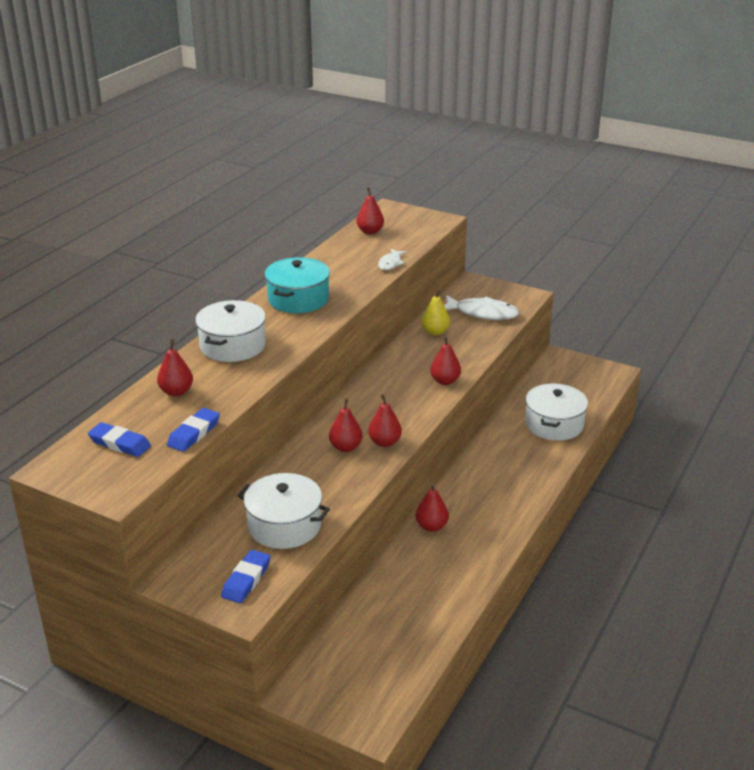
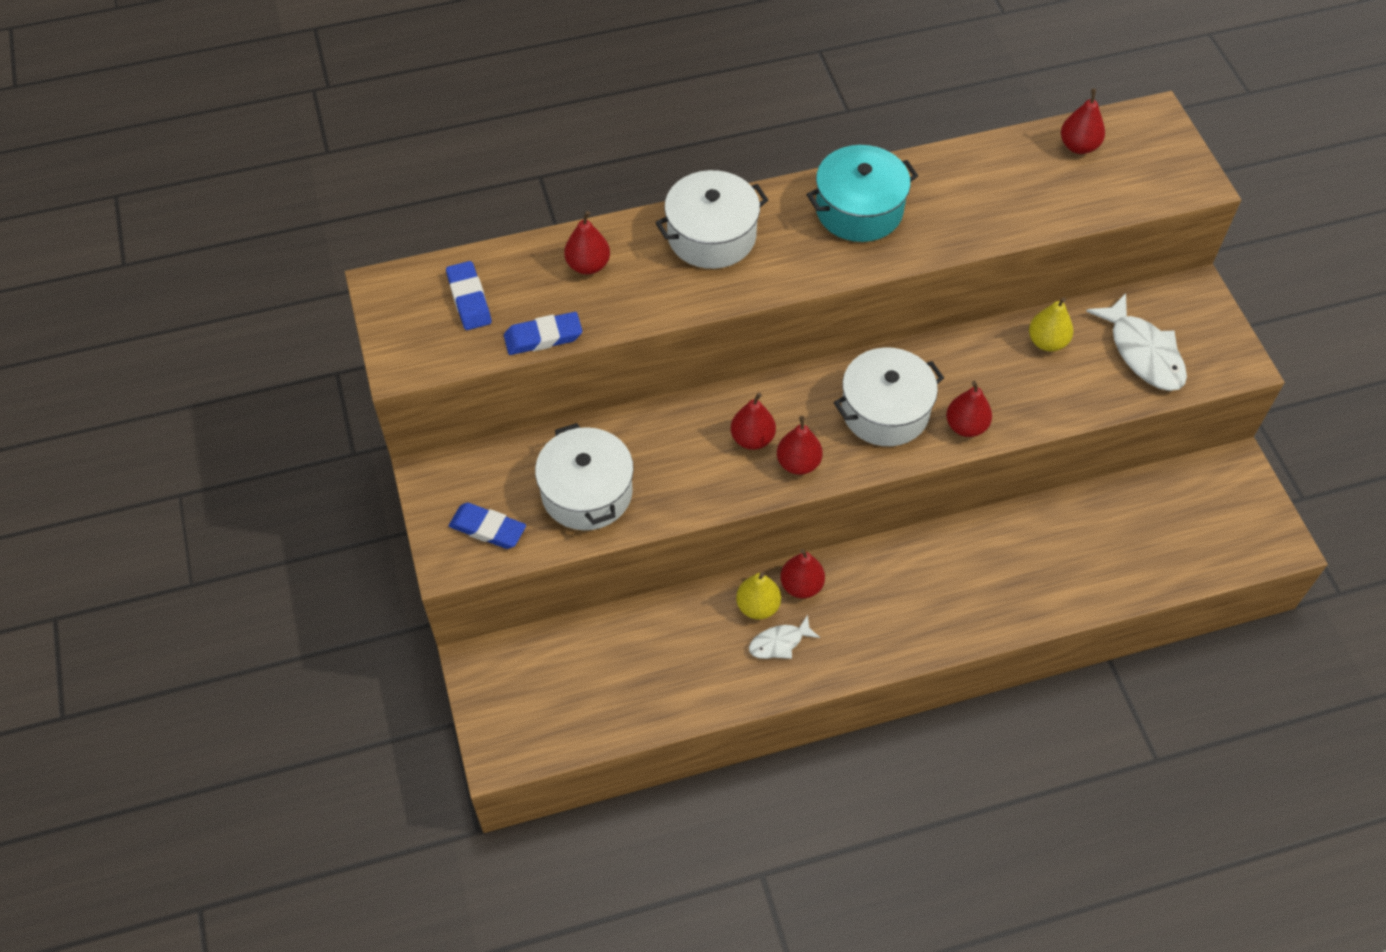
camera: 45 degrees right, 25 degrees up
(246, 580) = (488, 529): blue eraser -> blue eraser turned 45 degrees clockwise
(390, 263) = (1035, 221): white fish -> white fish (779, 643)
(421, 550) = (757, 606): none -> yellow pear
(554, 424) = (1101, 561): white pot -> white pot (885, 411)

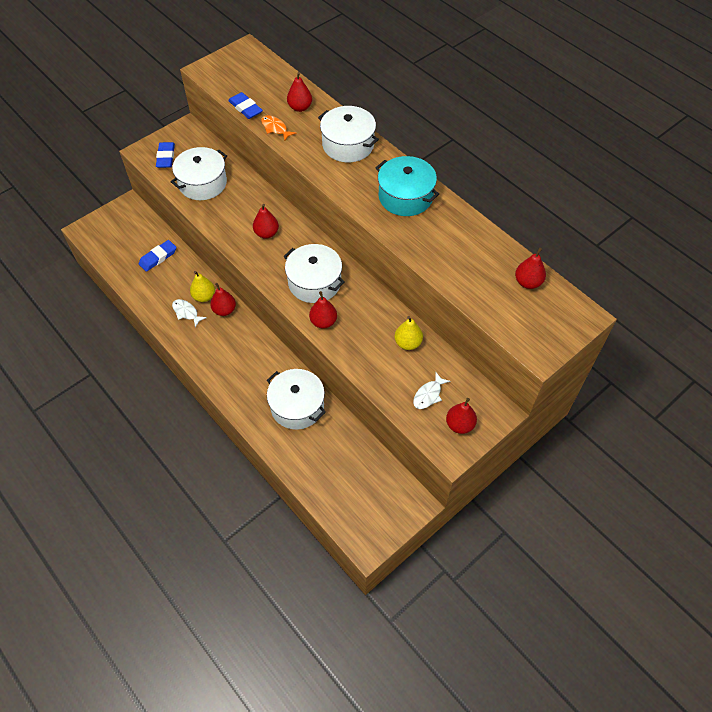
camera: 65 degrees right, 0 degrees up
(469, 299) = (255, 76): blue eraser -> blue eraser (158, 257)
(618, 313) = (275, 128): none -> orange fish
(798, 463) = (260, 257): red pear -> red pear (459, 425)
(1029, 548) = (297, 406): none -> white pot
(1142, 353) = (428, 395): white fish -> white fish, size x0.56

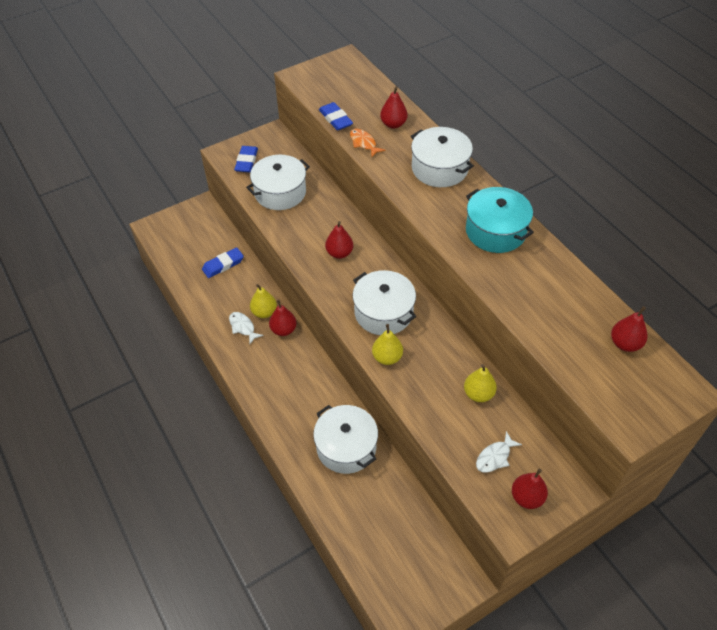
camera: 10 degrees right, 5 degrees down
(323, 322) = (387, 357): red pear -> yellow pear

